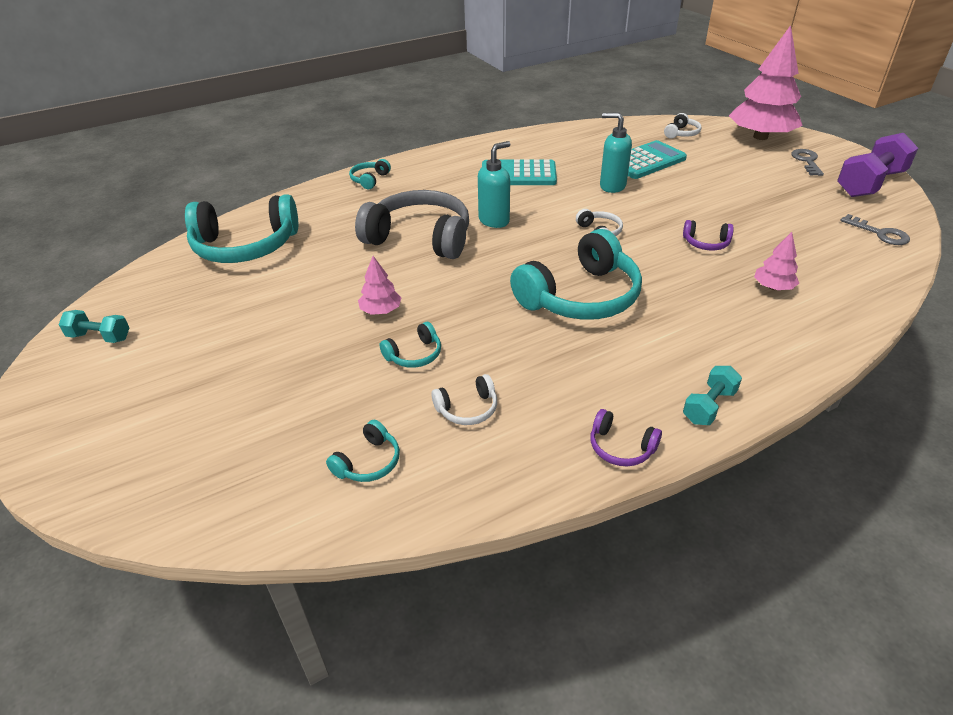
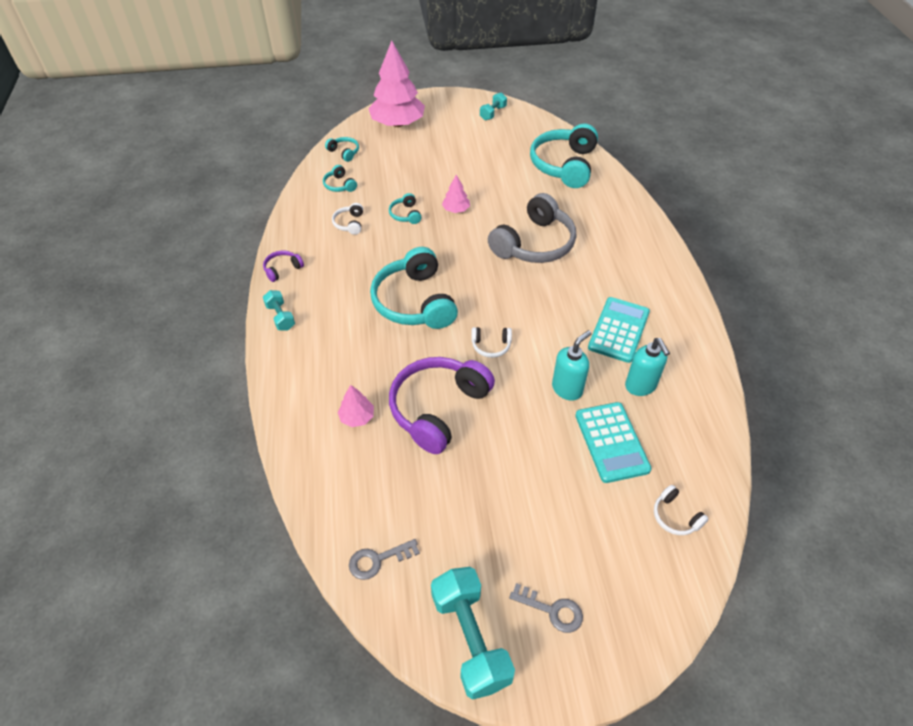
camera: 110 degrees right, 10 degrees up
(369, 180) = (644, 236): turquoise headphones -> turquoise headphones (344, 152)
(494, 220) = (541, 289): turquoise soap dispenser -> turquoise soap dispenser (640, 386)
(706, 243) = (438, 408): purple headphones -> purple headphones, size x2.28
(760, 137) = (639, 604): pink tree -> pink tree (398, 124)
(870, 184) = (470, 639): purple dumbbell -> turquoise dumbbell

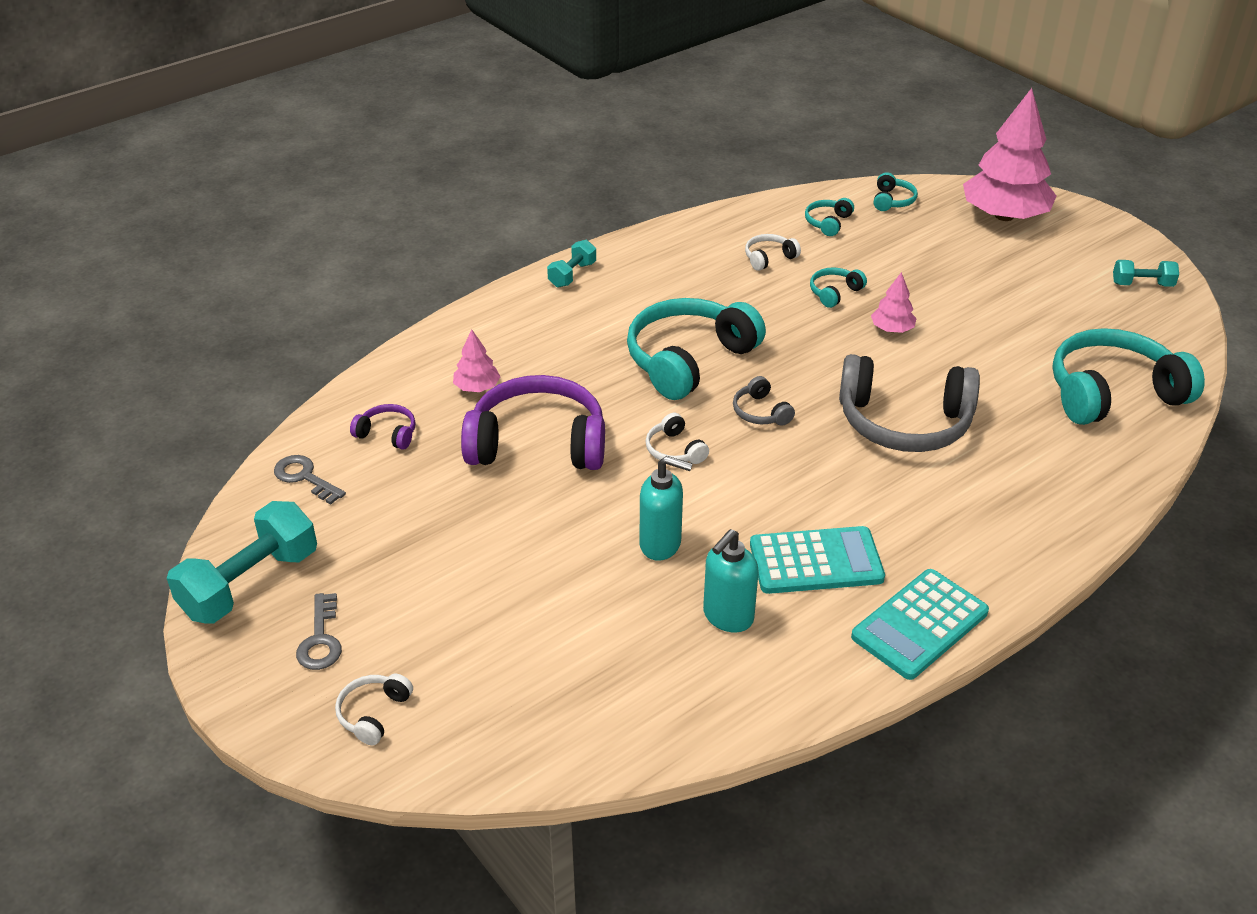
camera: 60 degrees right, 10 degrees down
(282, 269) = (644, 244): purple headphones -> purple headphones (387, 433)
(485, 294) = (760, 412): none -> grey headphones
(611, 442) = (604, 616): turquoise calculator -> turquoise calculator (919, 625)
(675, 516) = (526, 718): white headphones -> white headphones (373, 713)

